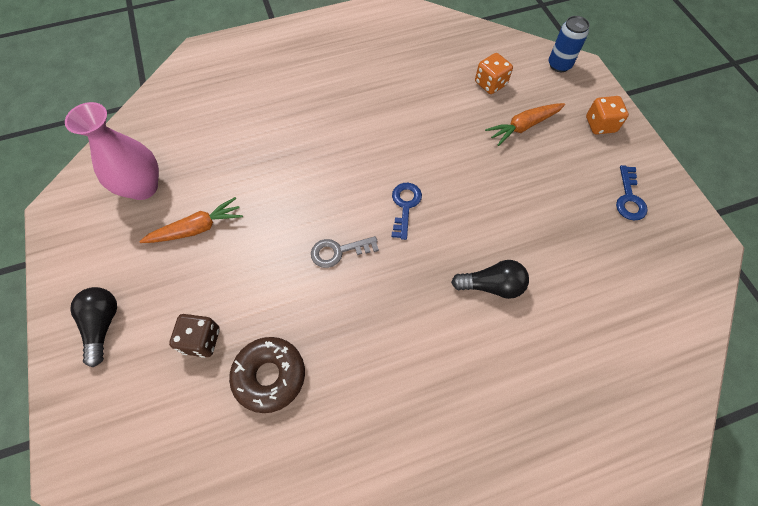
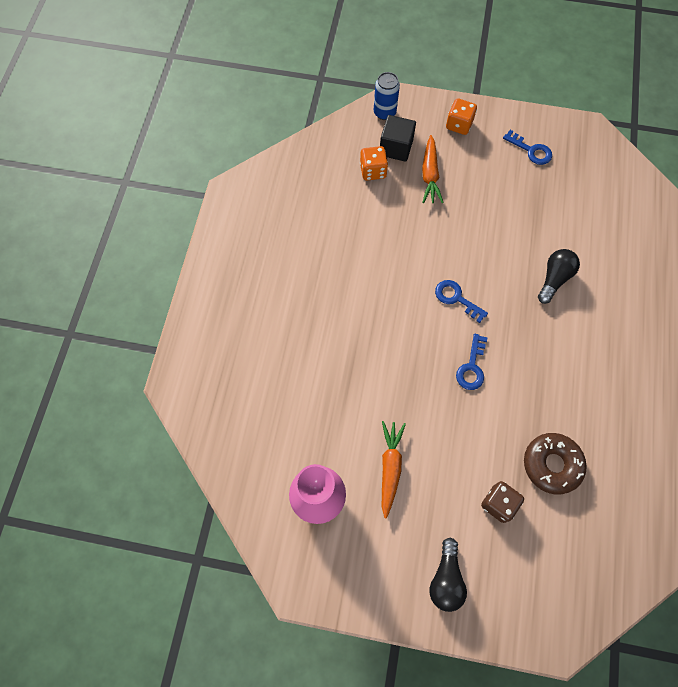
camera: 60 degrees left, 5 degrees up
(103, 325) = (446, 579): black light bulb -> black light bulb turned 105 degrees counterclockwise
(338, 251) = (472, 367): grey key -> blue key
(530, 89) = (396, 147): none -> black cube

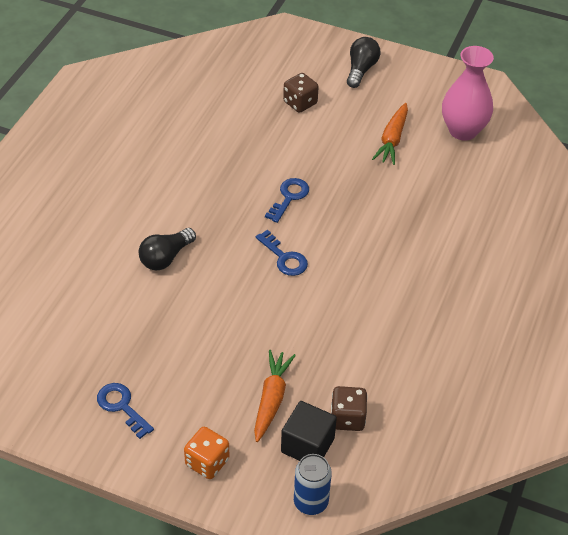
camera: 170 degrees left, 20 degrees down
(373, 171) = (347, 418): orange dice -> brown dice
(552, 464) = (241, 118): brown donut -> none

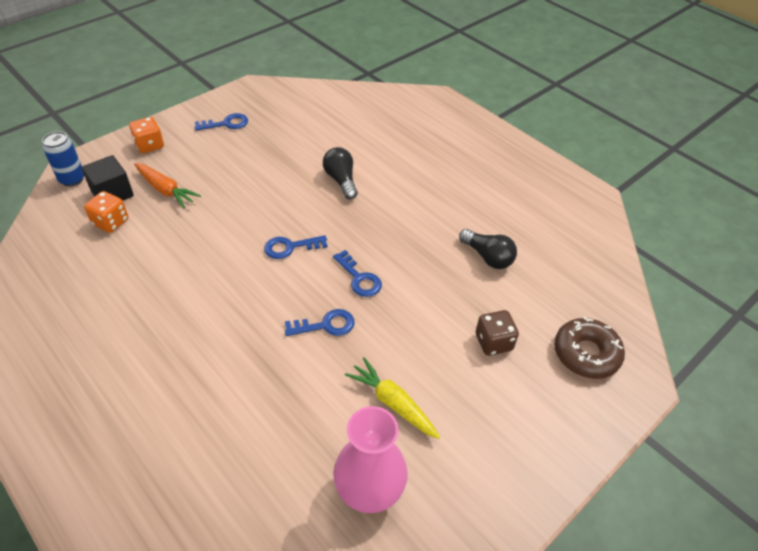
camera: 115 degrees right, 0 degrees up
(276, 56) = (586, 353): none -> brown donut
(347, 418) = (111, 222): brown dice -> orange dice
(352, 199) = (326, 325): none -> blue key
(361, 70) = (532, 430): black light bulb -> black light bulb (488, 257)
(392, 140) = (392, 403): orange carrot -> yellow carrot

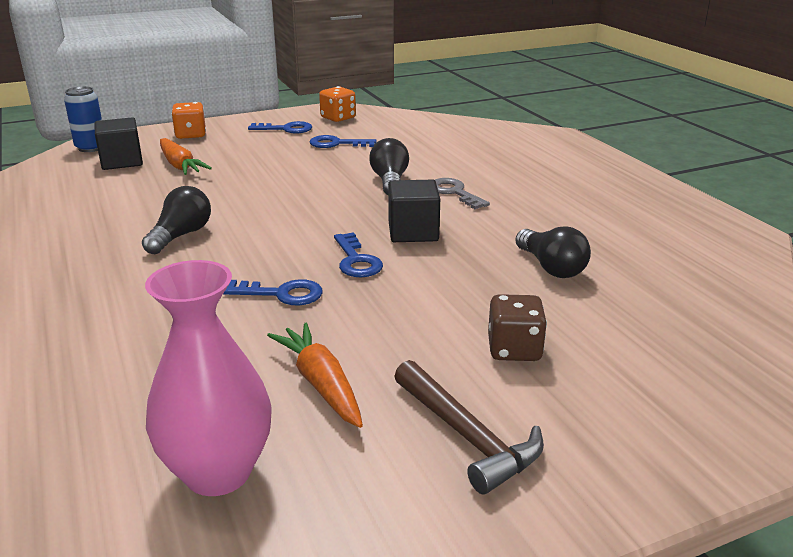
camera: 20 degrees right, 20 degrees down
(111, 222) = (101, 180): orange dice -> orange dice (338, 118)
(218, 278) = (181, 235): none -> black light bulb
(290, 247) = (287, 224): blue key -> blue key (336, 144)
(384, 238) = (413, 232): none -> black cube
(392, 403) = (320, 383): yellow carrot -> orange carrot
(393, 185) = (454, 192): none -> grey key
(495, 422) = (467, 436): none -> brown hammer
(586, 353) = (665, 388): brown donut -> none

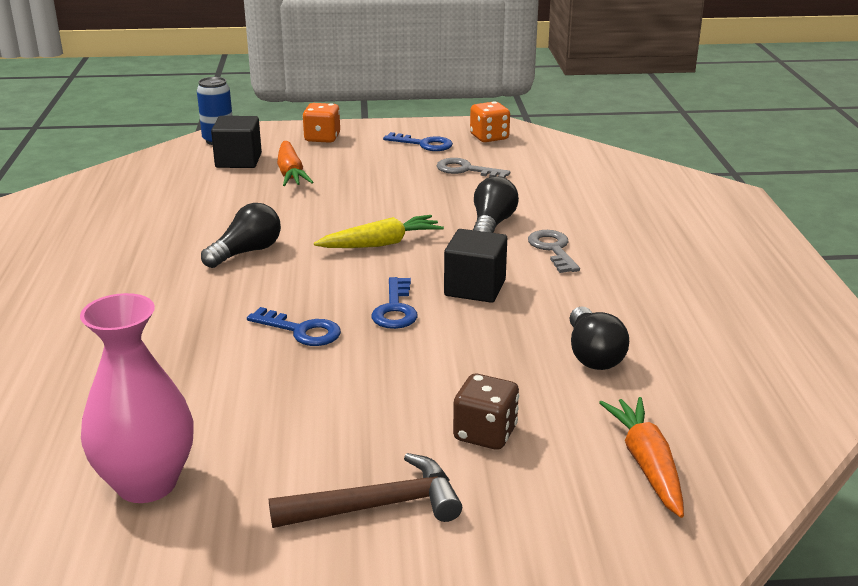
camera: 20 degrees right, 0 degrees up
(305, 210) = (381, 244): none -> yellow carrot
(320, 383) = (280, 426): orange carrot -> orange carrot (646, 464)
(336, 144) = (466, 170): blue key -> grey key
(467, 436) = (377, 506): brown hammer -> brown hammer turned 90 degrees counterclockwise

